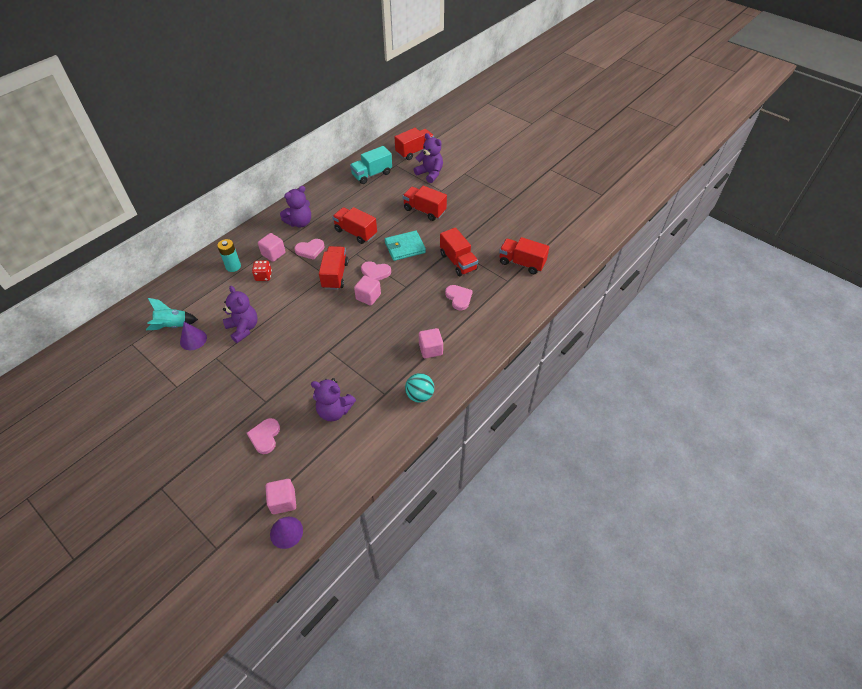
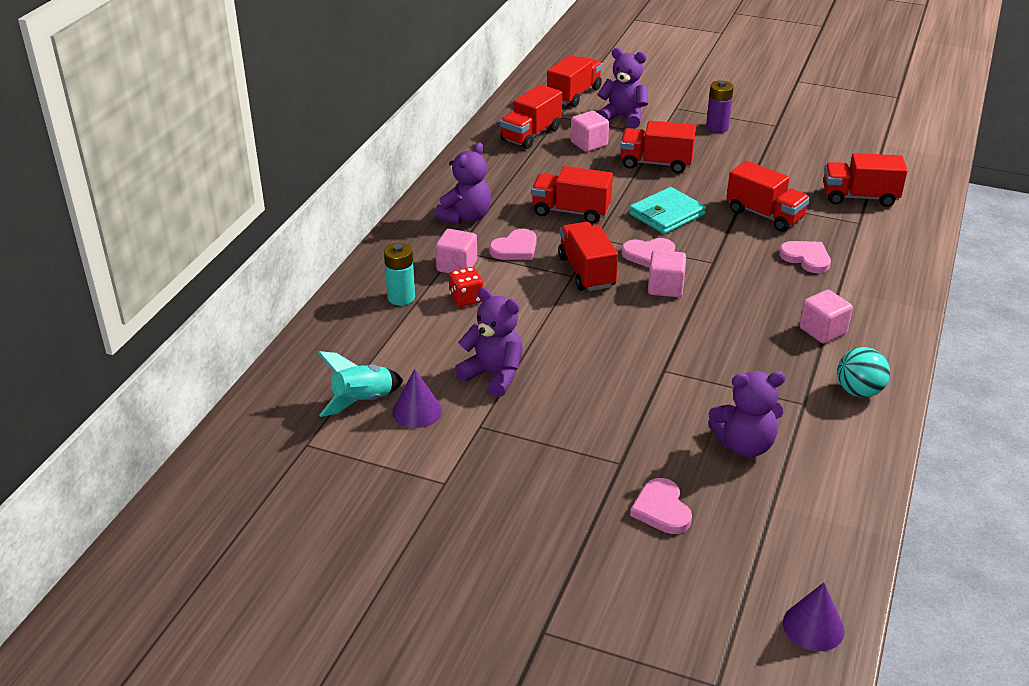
camera: 20 degrees left, 15 degrees down
(283, 501) = (770, 587): pink cube -> pink cube (589, 144)
(372, 174) = (531, 134): turquoise truck -> red truck
(477, 193) = (717, 128): none -> purple battery

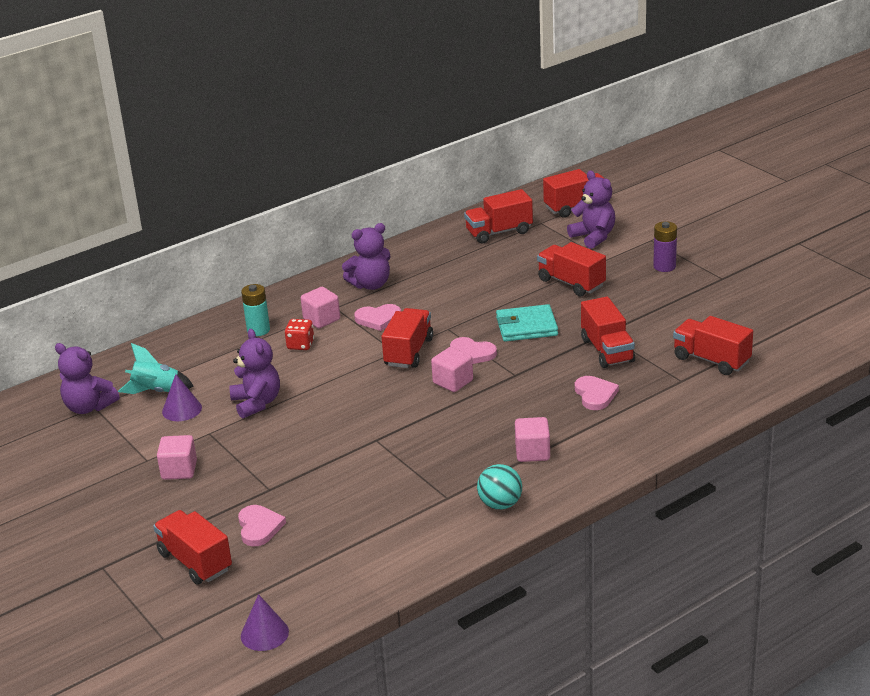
camera: 35 degrees right, 5 degrees down
(571, 211) = (454, 303): red truck -> red truck (195, 562)
(589, 144) = (536, 252): pink cube -> pink cube (179, 470)
(661, 509) = (259, 527): pink heart -> pink heart turned 150 degrees clockwise
(744, 445) = (367, 509): purple teddy bear -> purple teddy bear (89, 407)

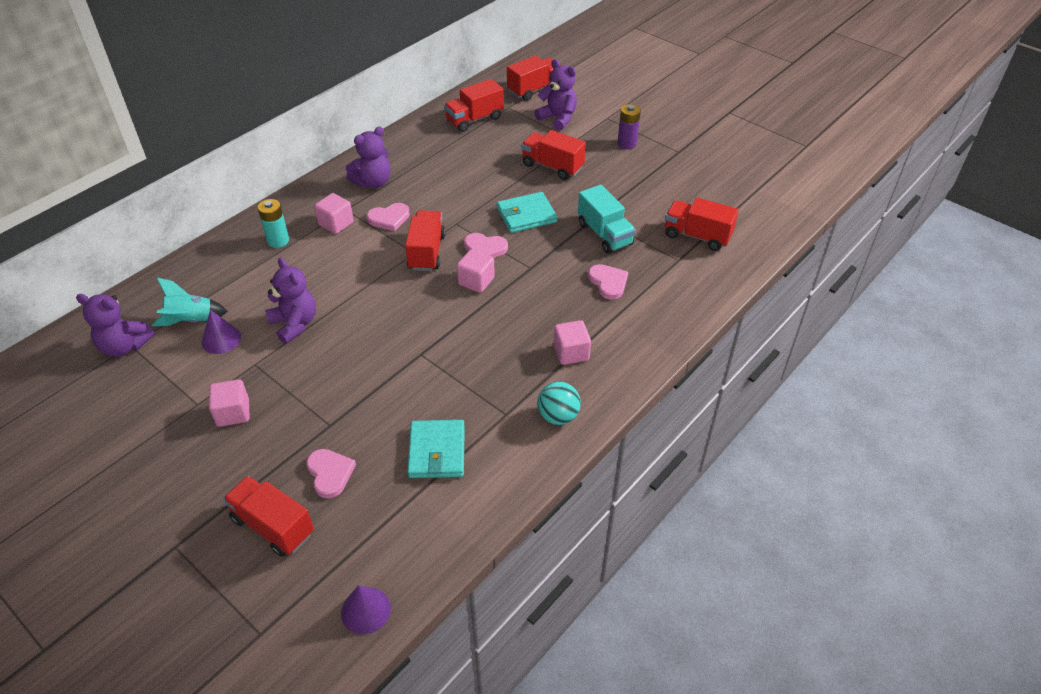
camera: 15 degrees left, 15 degrees up
(300, 345) = (322, 253): red dice -> none
(368, 521) = (437, 451): none -> turquoise wallet
(607, 350) = (604, 234): red truck -> turquoise truck

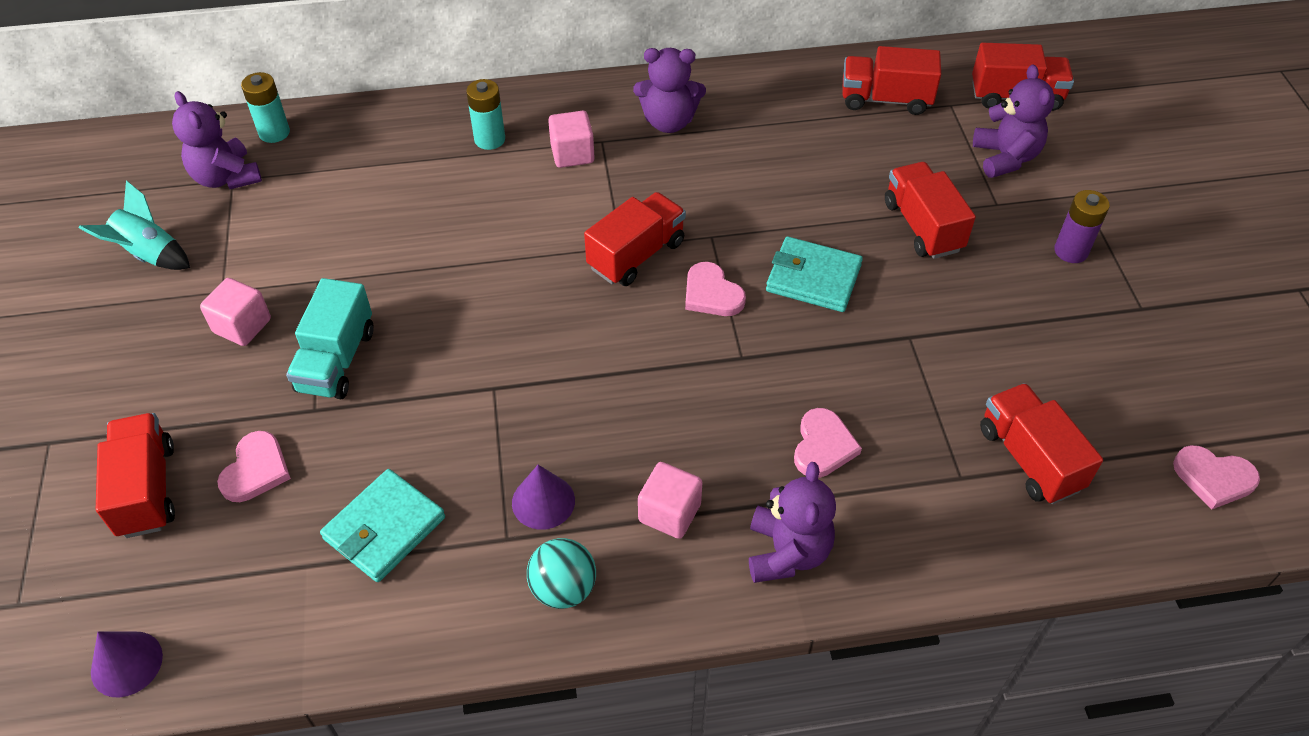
camera: 40 degrees right, 5 degrees up
(129, 306) = (274, 132): none -> turquoise battery
(191, 320) = (311, 186): turquoise rocket -> turquoise rocket (149, 254)
(221, 339) = (317, 228): purple cone -> purple cone (543, 501)
(295, 324) = (403, 257): purple teddy bear -> purple teddy bear (787, 552)
(389, 218) = (638, 182): pink heart -> pink heart (1213, 478)
(476, 281) = (655, 332): pink cube -> none
(604, 234) = (892, 371): turquoise truck -> turquoise truck (336, 360)

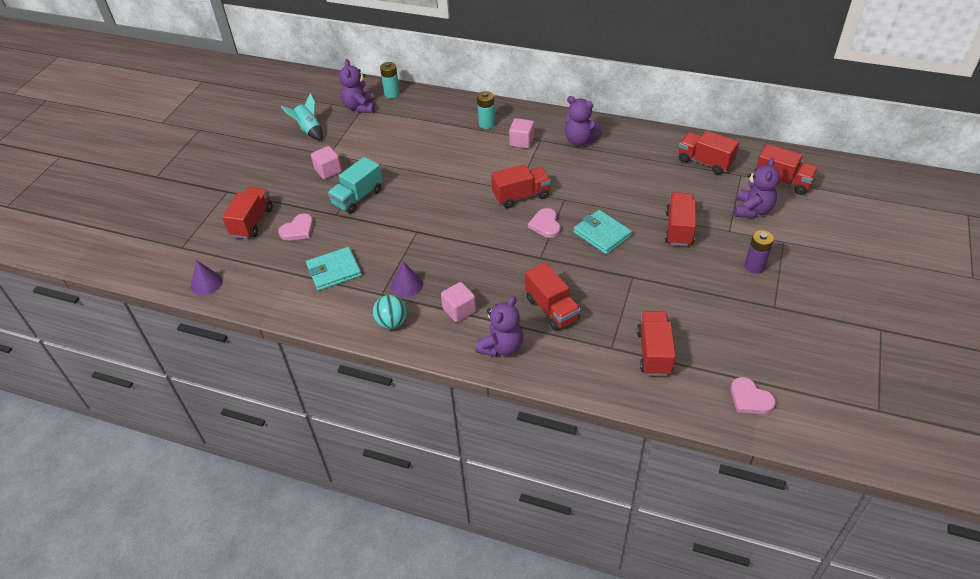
camera: 30 degrees right, 5 degrees down
(823, 446) = (552, 309): pink heart -> red truck

